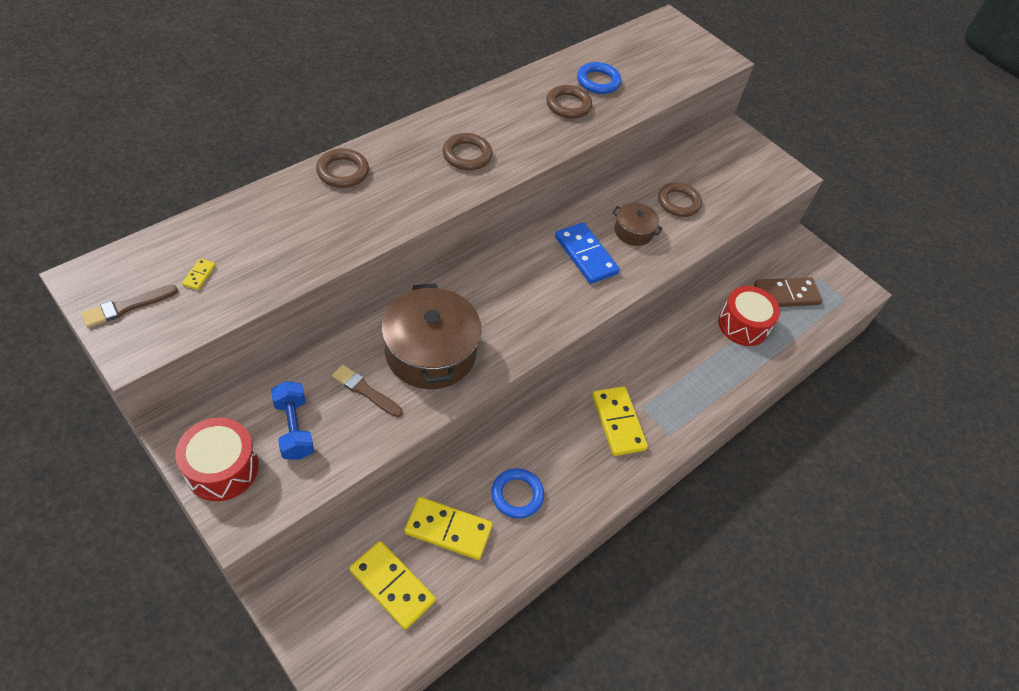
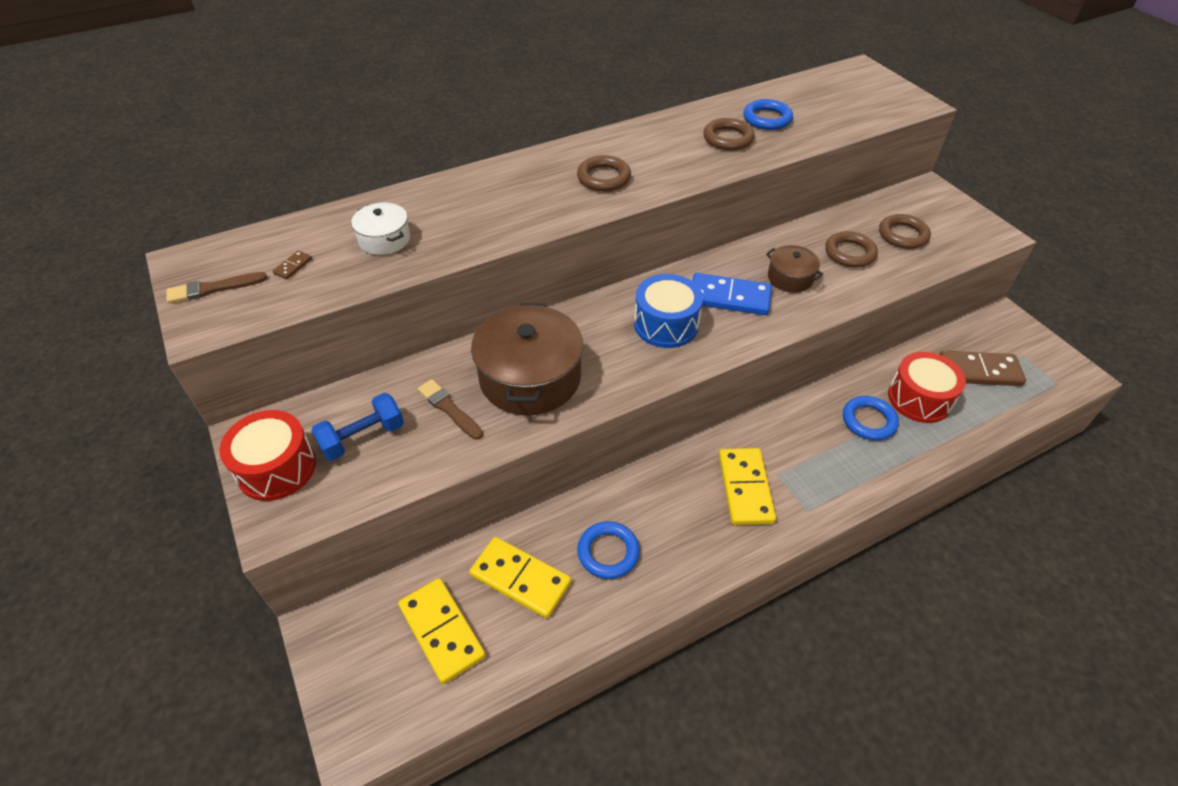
camera: 20 degrees right, 5 degrees down
(199, 275) = (293, 266): yellow domino -> brown domino
(279, 238) = (384, 239): none -> white pot
(294, 428) = (363, 437): blue dumbbell -> blue dumbbell turned 60 degrees clockwise
(343, 172) = (468, 185): brown ring -> brown ring (903, 235)
(537, 287) = (666, 324): none -> blue drum
(586, 255) = (729, 297): blue domino -> blue domino turned 60 degrees counterclockwise
(706, 349) = (868, 421): none -> blue ring

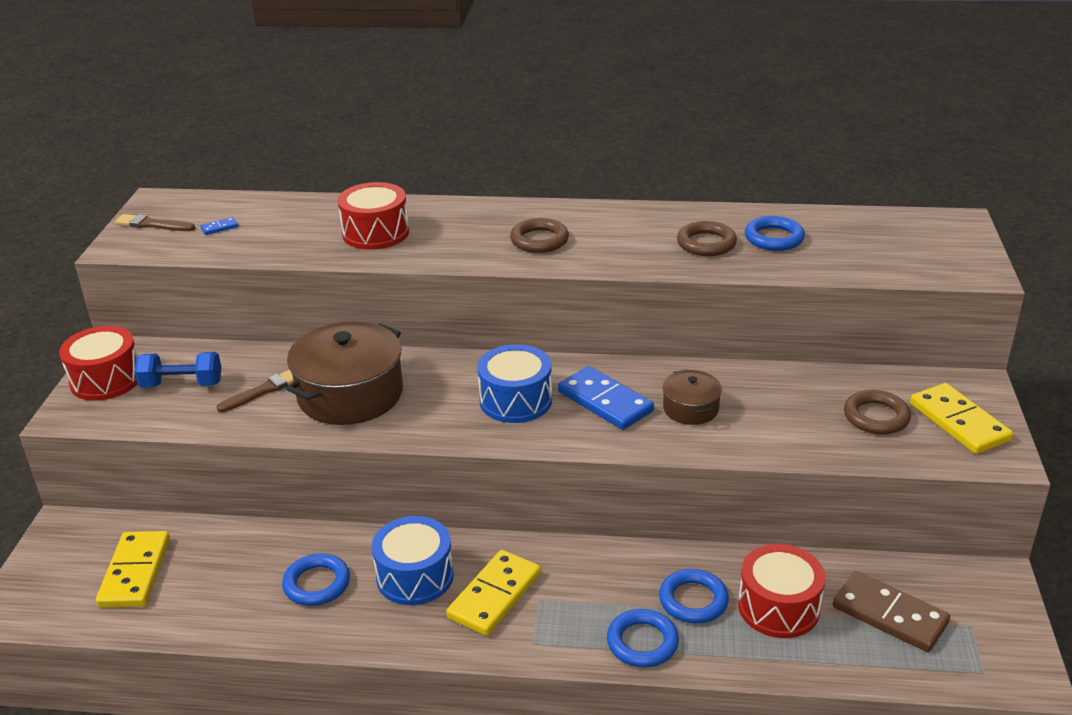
camera: 35 degrees right, 15 degrees down
(293, 266) = (219, 228): brown domino -> blue domino
(384, 239) = (304, 230): white pot -> none
(449, 409) = (263, 390): brown brush -> brown brush turned 60 degrees clockwise
(456, 218) = (375, 233): none -> red drum
(520, 579) = (228, 567): yellow domino -> yellow domino (959, 422)
(675, 504) = (415, 576): none -> blue drum
(849, 253) = (788, 411): brown ring -> none
(871, 469) = (642, 642): none -> blue ring

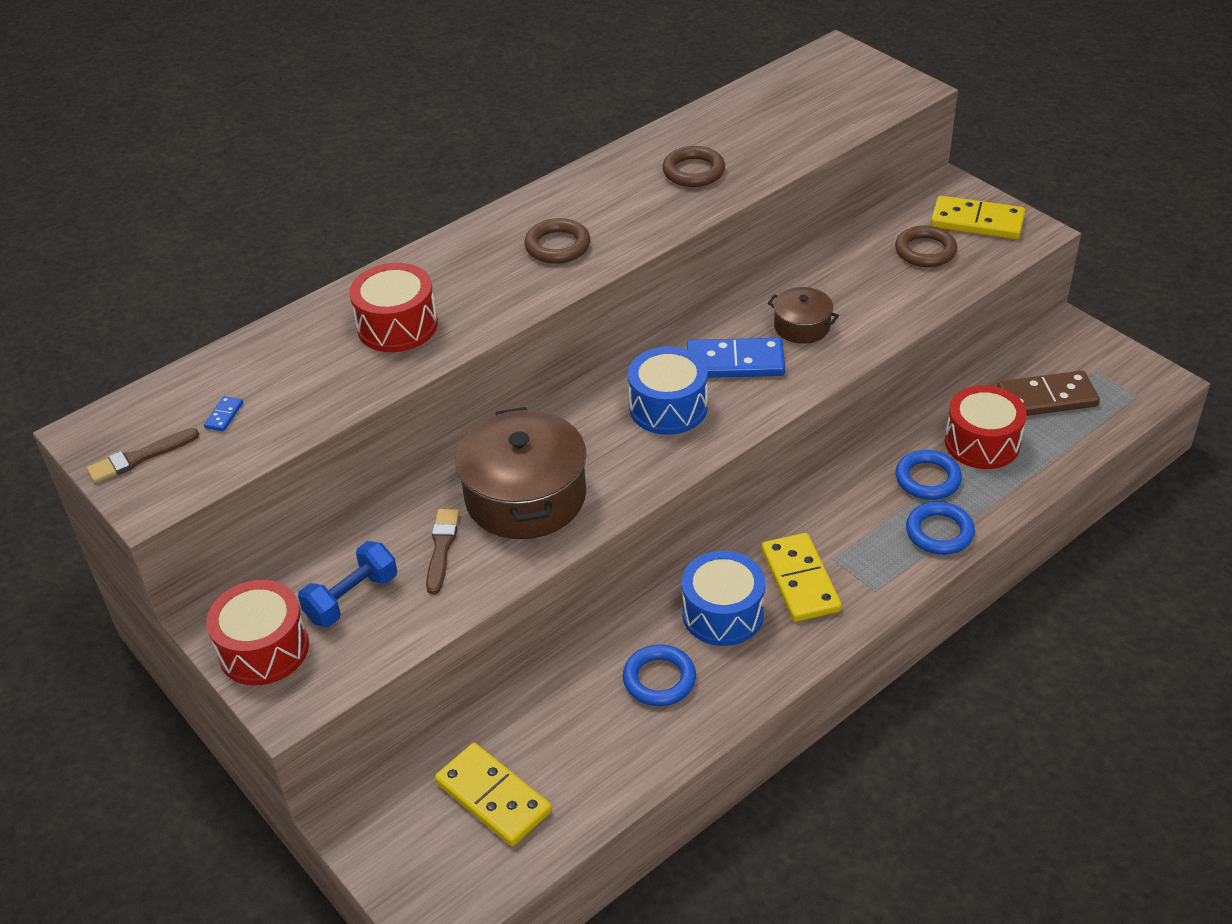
camera: 45 degrees left, 10 degrees up
(774, 238) = (735, 138): blue ring -> none

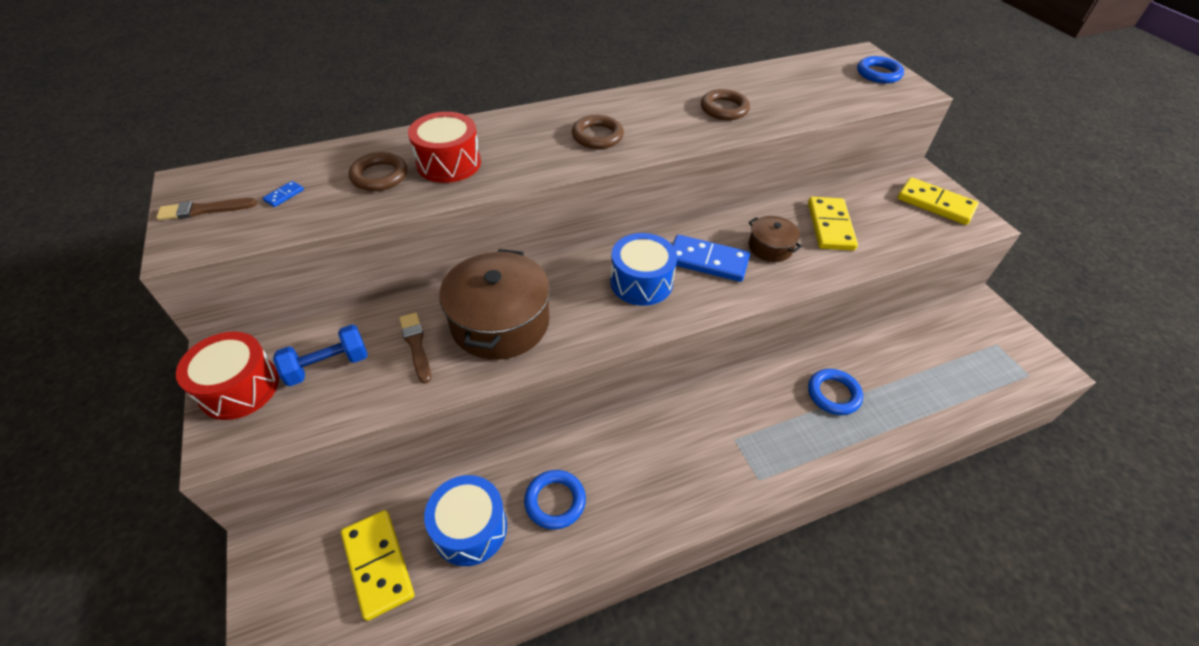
camera: 15 degrees right, 5 degrees up
(441, 548) = (416, 345): brown brush -> brown brush turned 45 degrees counterclockwise
(723, 613) = (629, 459): blue drum -> blue drum (470, 528)
(800, 580) = (701, 450): yellow domino -> yellow domino (830, 226)
(925, 251) = (887, 215): brown ring -> brown ring (379, 176)
(939, 532) = (829, 444): blue ring -> blue ring (878, 74)
(982, 443) = (887, 377): red drum -> none
(1047, 398) = (950, 355): brown domino -> none

